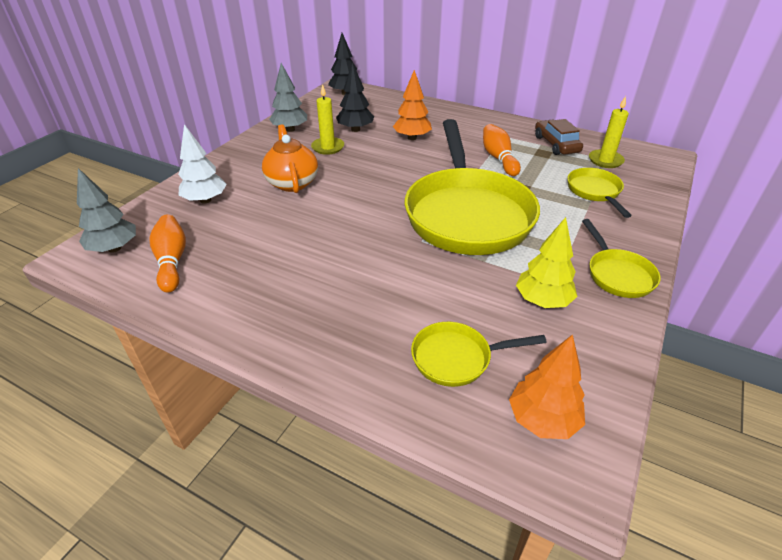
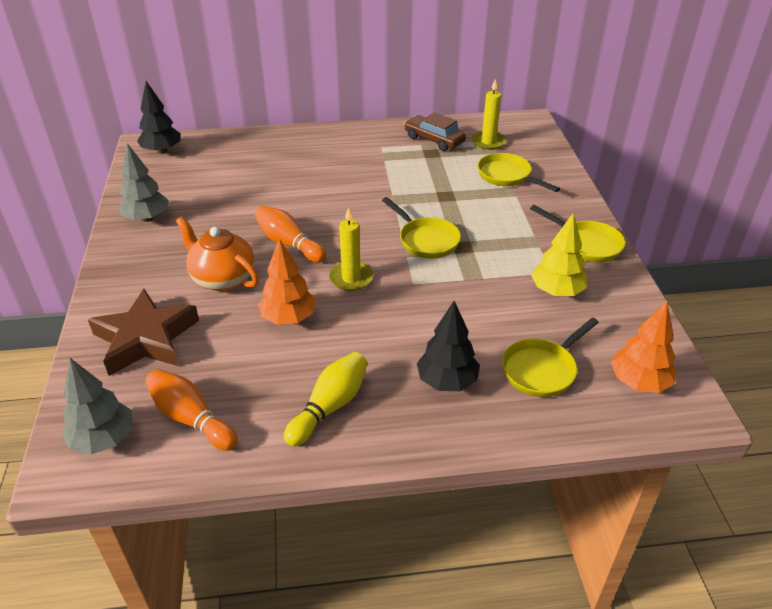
camera: 35 degrees left, 0 degrees up
(205, 200) = (146, 339): white tree -> brown star
(261, 298) = (329, 406): none -> yellow bowling pin
(328, 147) = (216, 223): yellow candle -> yellow candle (351, 278)
(355, 129) = (223, 192): black tree -> black tree (447, 381)
(412, 138) = (294, 180): orange tree -> orange tree (288, 318)
(467, 214) = (426, 240): yellow pan -> yellow pan, size x0.44
(498, 158) = (398, 173): orange bowling pin -> orange bowling pin (289, 244)

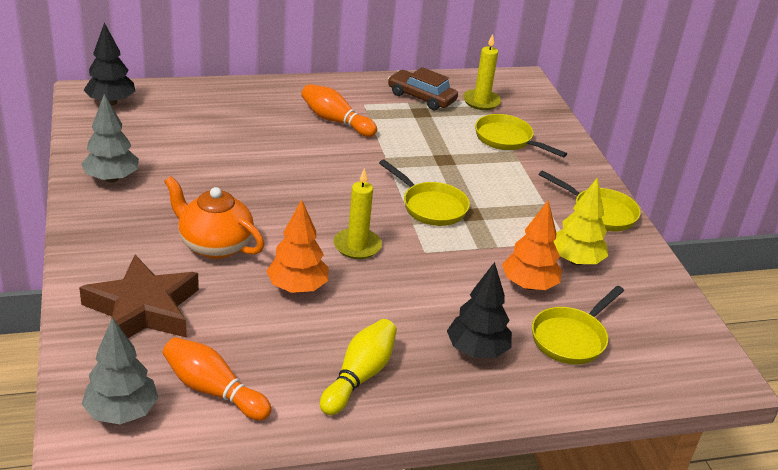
camera: 10 degrees left, 5 degrees down
(289, 244) = (281, 208): orange bowling pin -> orange bowling pin (335, 121)
(639, 382) = (668, 349): orange tree -> orange tree (529, 285)

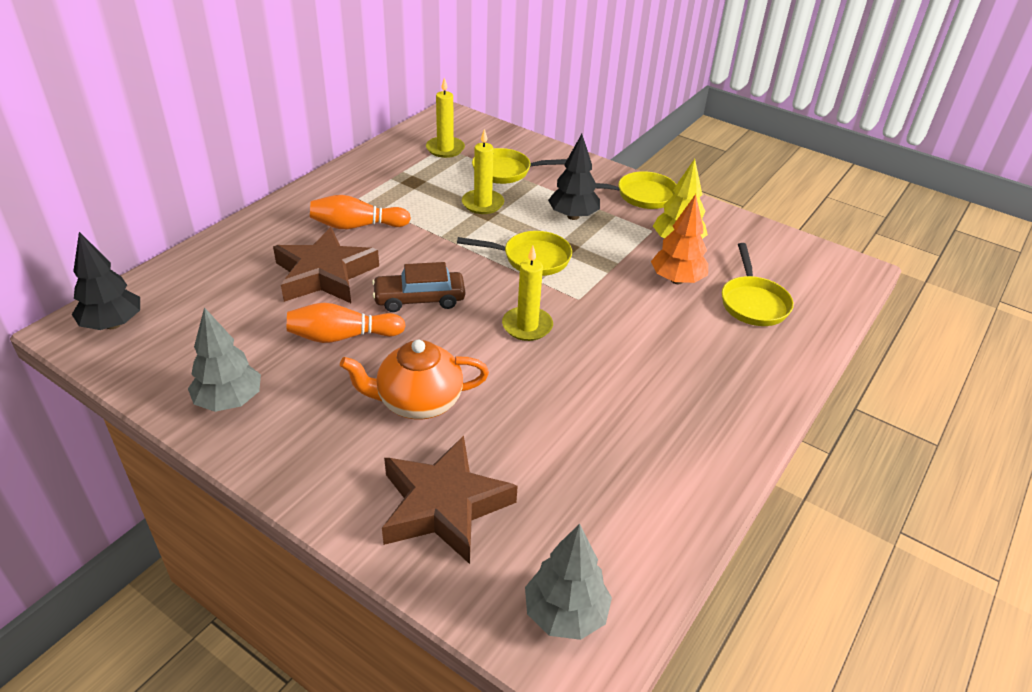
camera: 40 degrees left, 5 degrees up
(213, 390) = (603, 531): orange bowling pin -> orange bowling pin (342, 336)
(269, 139) = (325, 274): none -> brown star
(297, 287) = (535, 393): orange tree -> none
(359, 376) = (679, 433): yellow bowling pin -> none
(421, 97) = (396, 168): brown car -> brown car (419, 299)
(451, 152) = (482, 204): none -> yellow candle
(476, 350) = (717, 354): black tree -> black tree (573, 216)

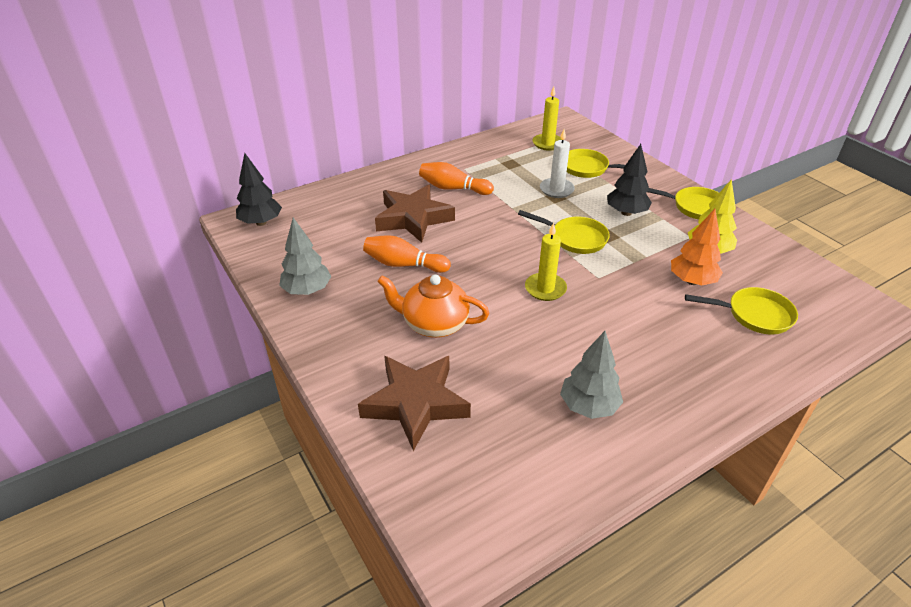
camera: 25 degrees right, 0 degrees up
(419, 299) = (472, 250): brown car -> none
(482, 204) = (556, 190): yellow candle -> white candle
(565, 613) = (466, 511): grey tree -> grey tree (588, 406)
(753, 303) = (754, 315): yellow pan -> yellow pan turned 105 degrees counterclockwise

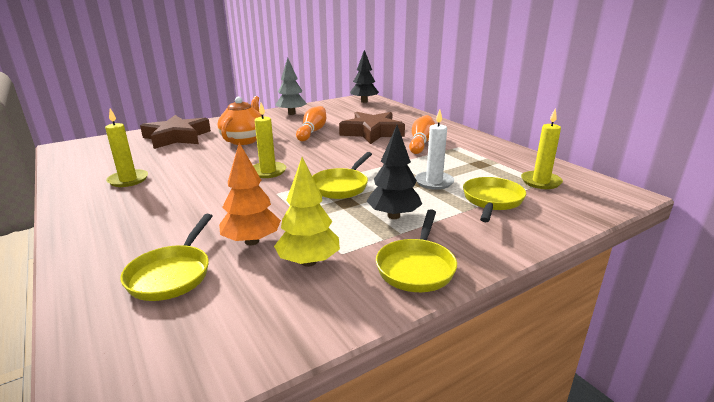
camera: 90 degrees right, 15 degrees down
(588, 406) = (128, 180): grey tree -> yellow candle

